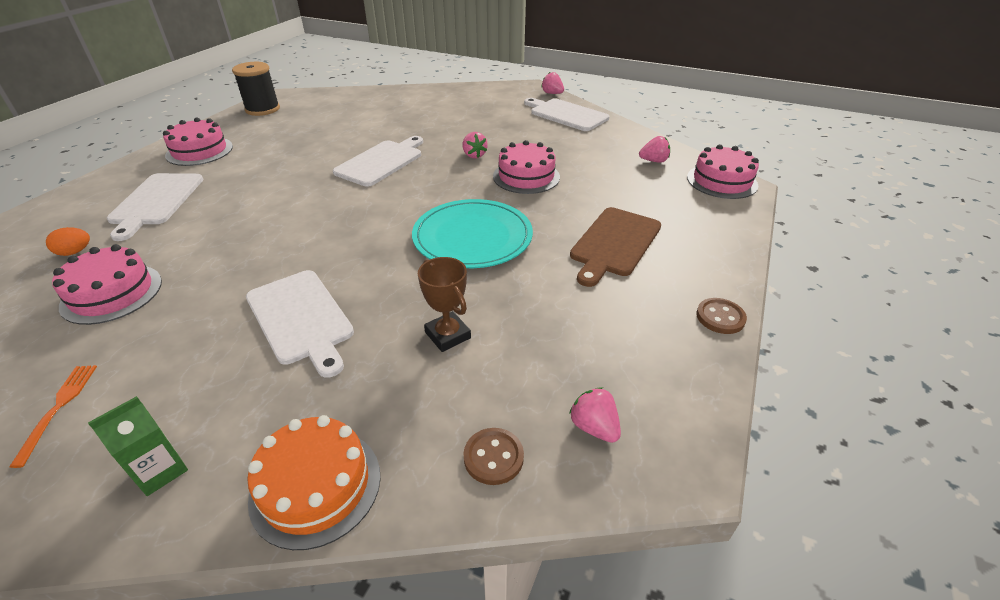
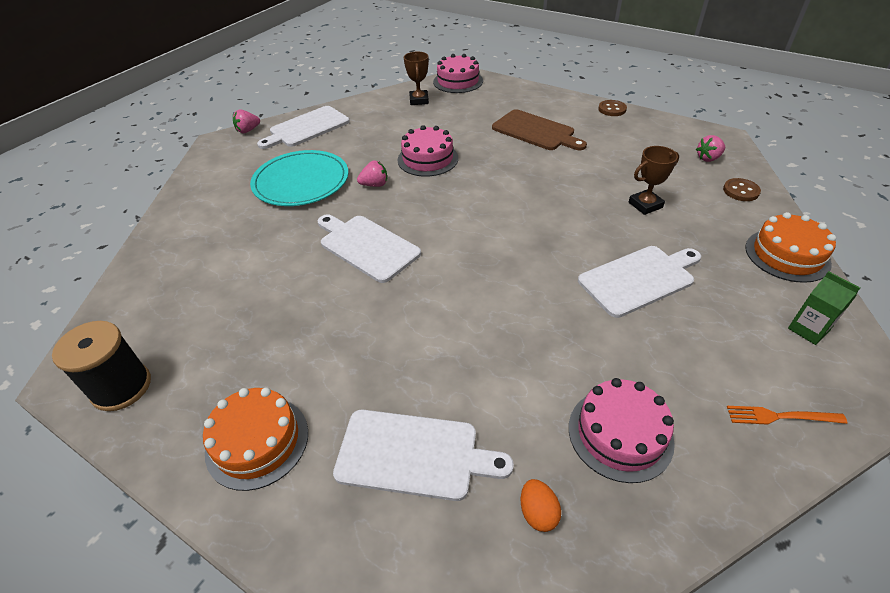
camera: 80 degrees left, 5 degrees up
(199, 151) = (257, 441): pink cake -> orange cake
(472, 237) = (523, 191): turquoise plate -> turquoise plate (301, 181)
(653, 161) = (419, 100): pink strawberry -> brown trophy

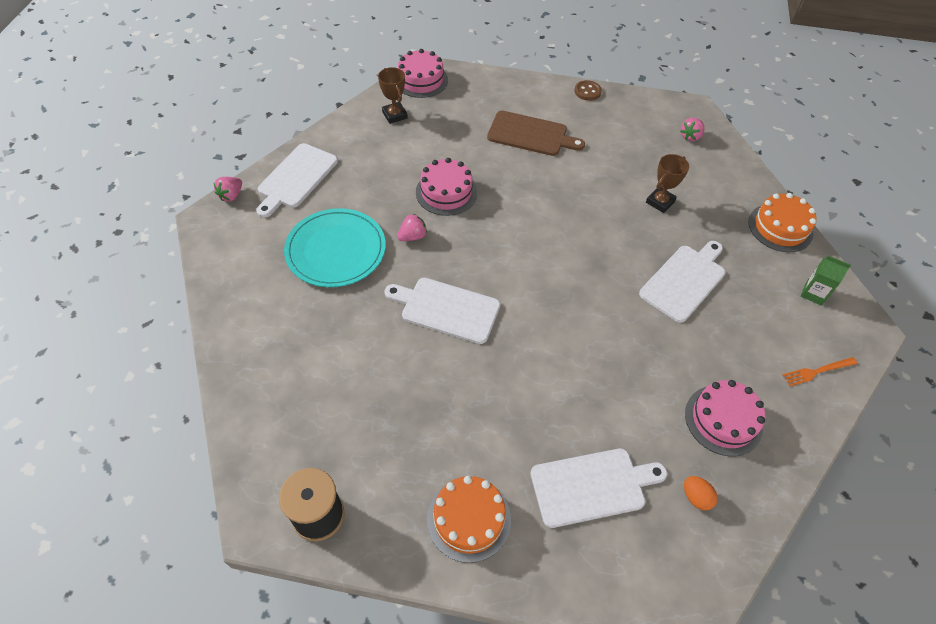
camera: 25 degrees left, 10 degrees up
(741, 191) = (727, 168): brown button -> none

